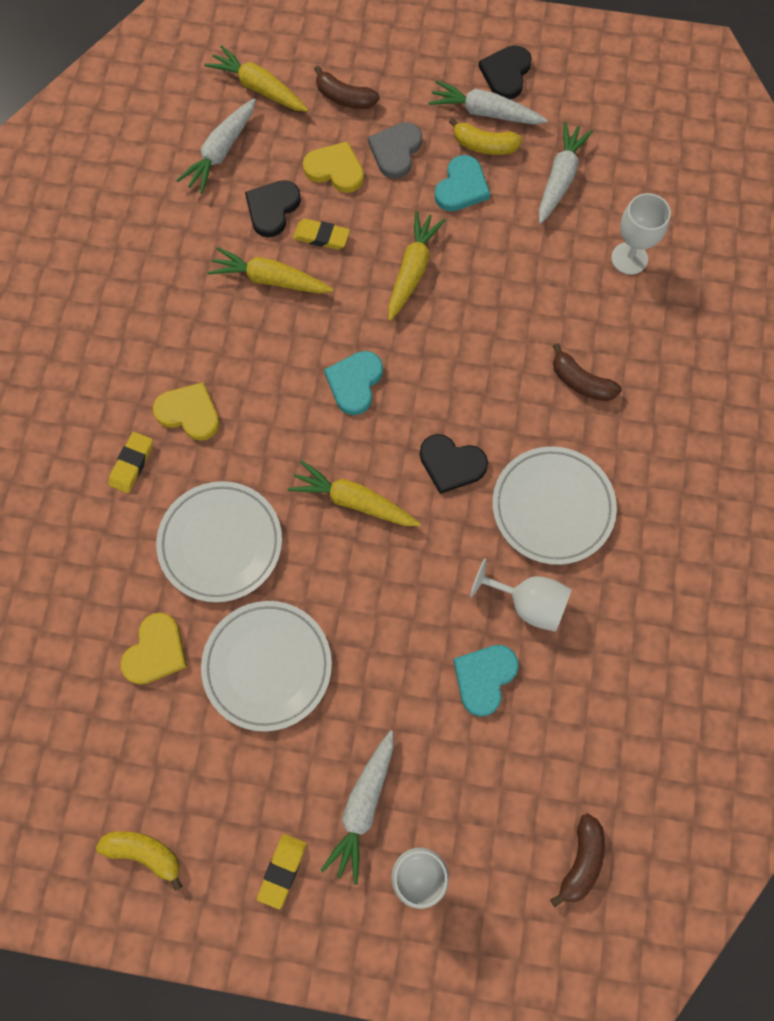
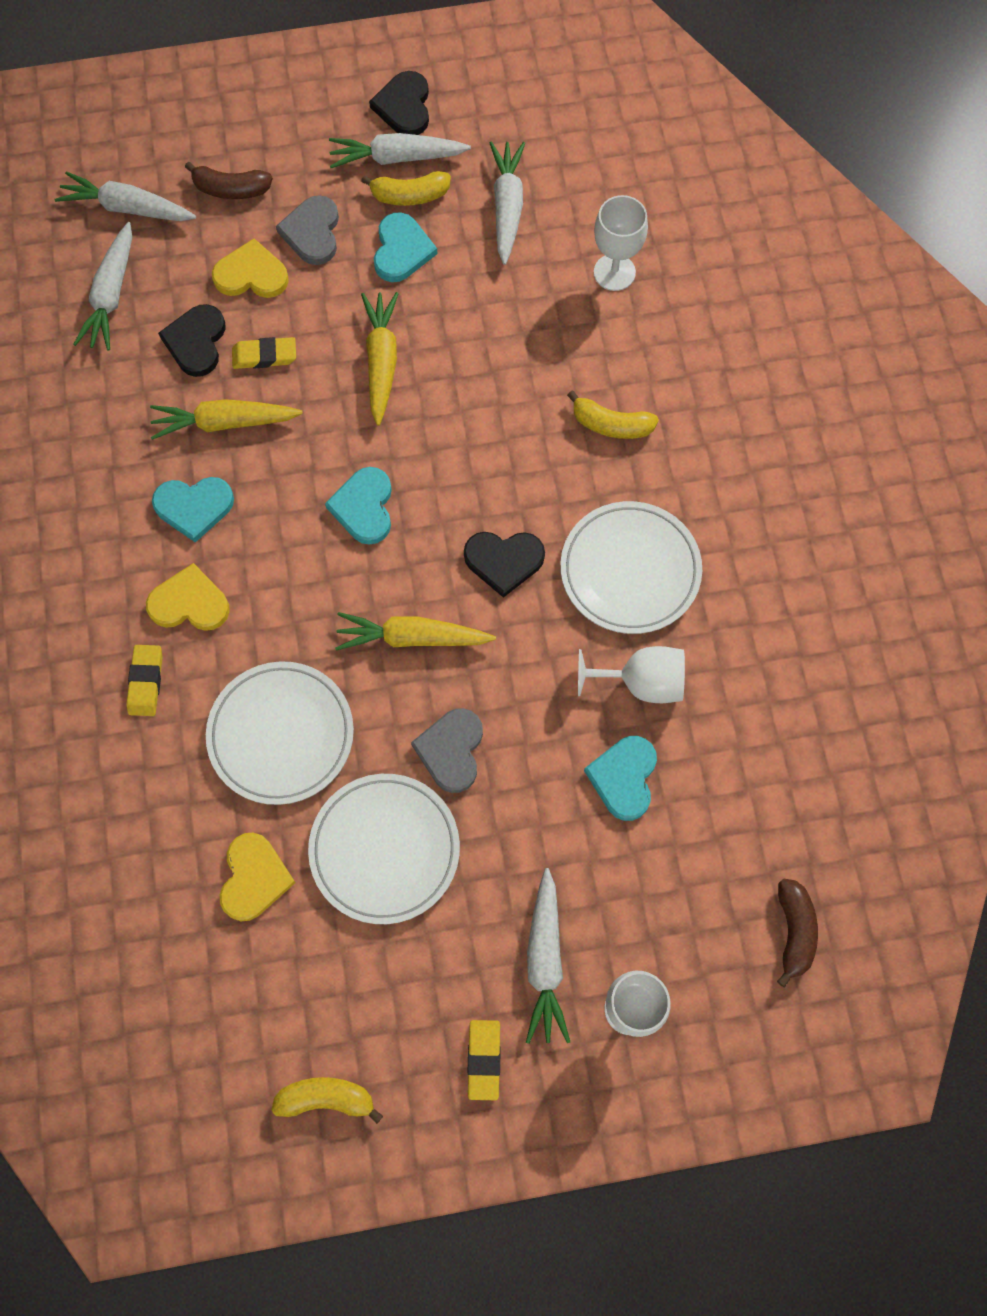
camera: 20 degrees left, 0 degrees up
(221, 338) = (194, 507): none -> turquoise heart
(259, 88) = (128, 208): yellow carrot -> white carrot
(351, 604) = (451, 750): none -> grey heart
(581, 382) = (611, 424): brown banana -> yellow banana

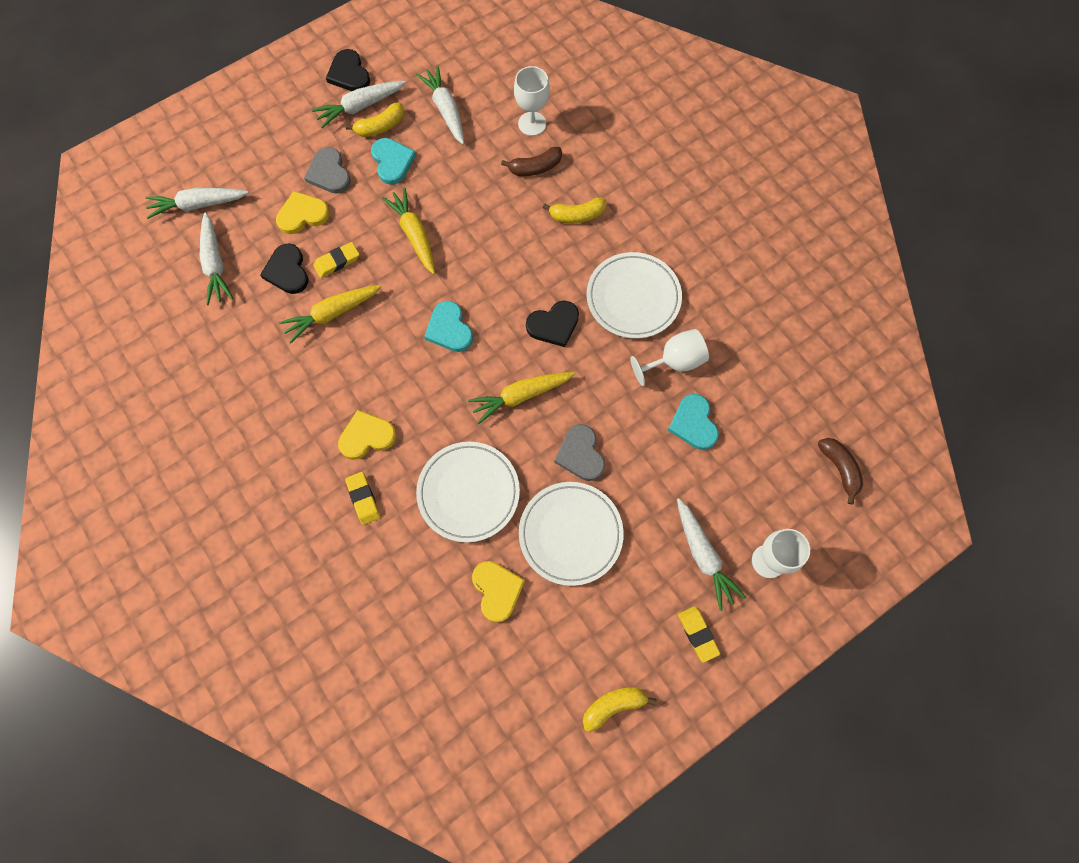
camera: 25 degrees left, 0 degrees up
(194, 507) = (339, 375): turquoise heart -> none
(231, 189) = (262, 167): brown banana -> brown banana (535, 167)

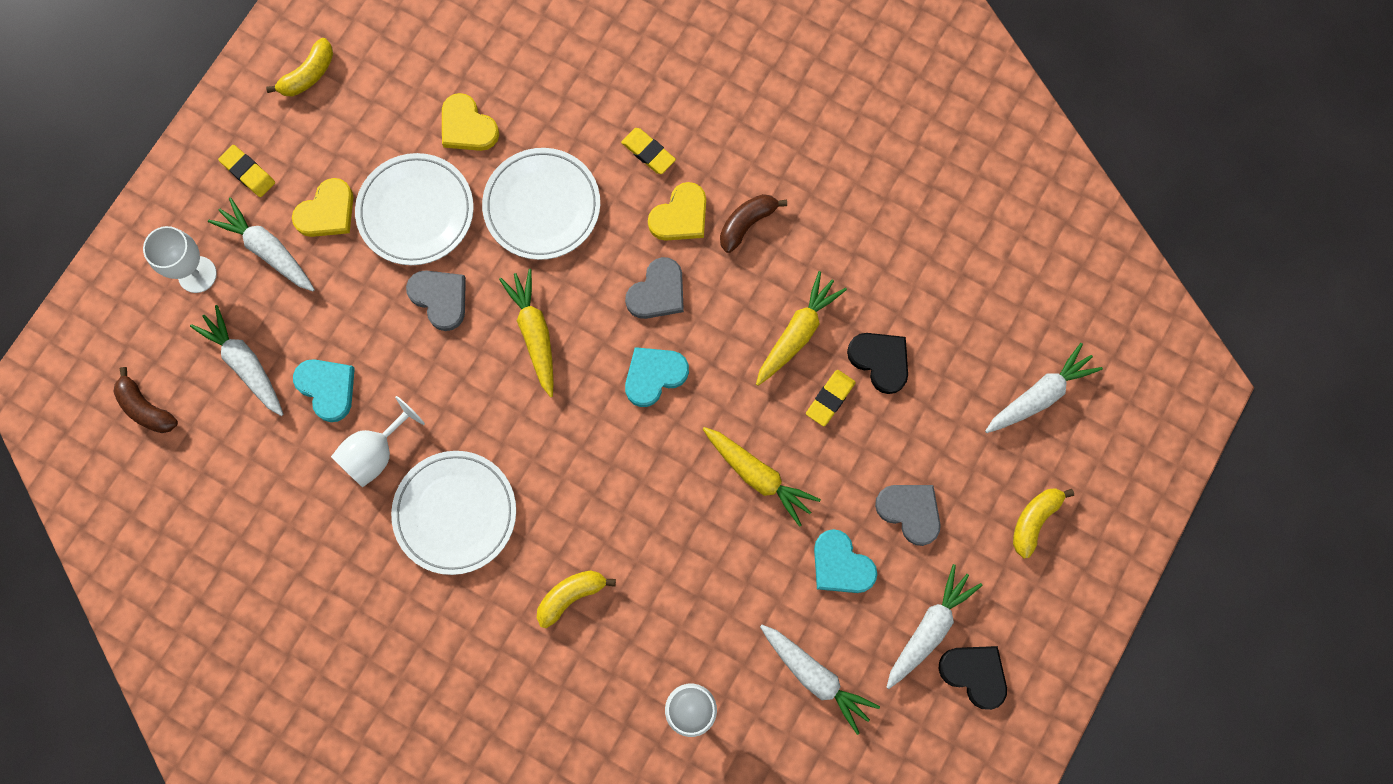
camera: 155 degrees right, 5 degrees up
(215, 264) = (968, 331): white carrot -> white carrot (245, 364)
(302, 214) = (908, 440): yellow heart -> yellow heart (327, 212)
(380, 126) = (885, 610): yellow banana -> yellow banana (1034, 520)
(415, 386) = (658, 292): none -> grey heart
(449, 329) = (654, 375): turquoise heart -> turquoise heart turned 75 degrees counterclockwise
(521, 396) = (534, 334): yellow carrot -> yellow carrot turned 60 degrees counterclockwise
(535, 167) = (655, 642): brown banana -> brown banana (746, 224)
(553, 325) = (535, 435): black heart -> none

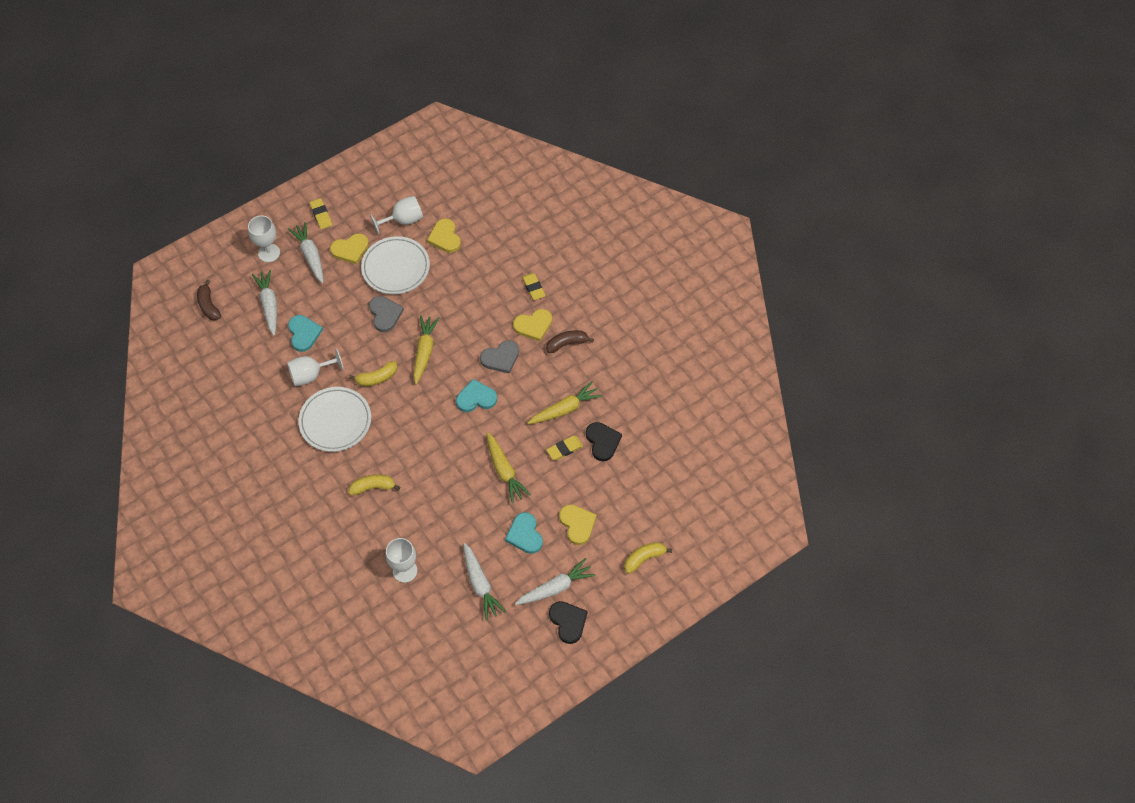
camera: 25 degrees right, 15 degrees down
(308, 75) = (377, 181): yellow banana -> yellow banana (377, 378)
(386, 125) = (403, 220): none -> white goblet
(542, 206) = (462, 291): white plate -> none
(910, 512) = (577, 524): grey heart -> yellow heart
(1039, 395) = (682, 496): white carrot -> none

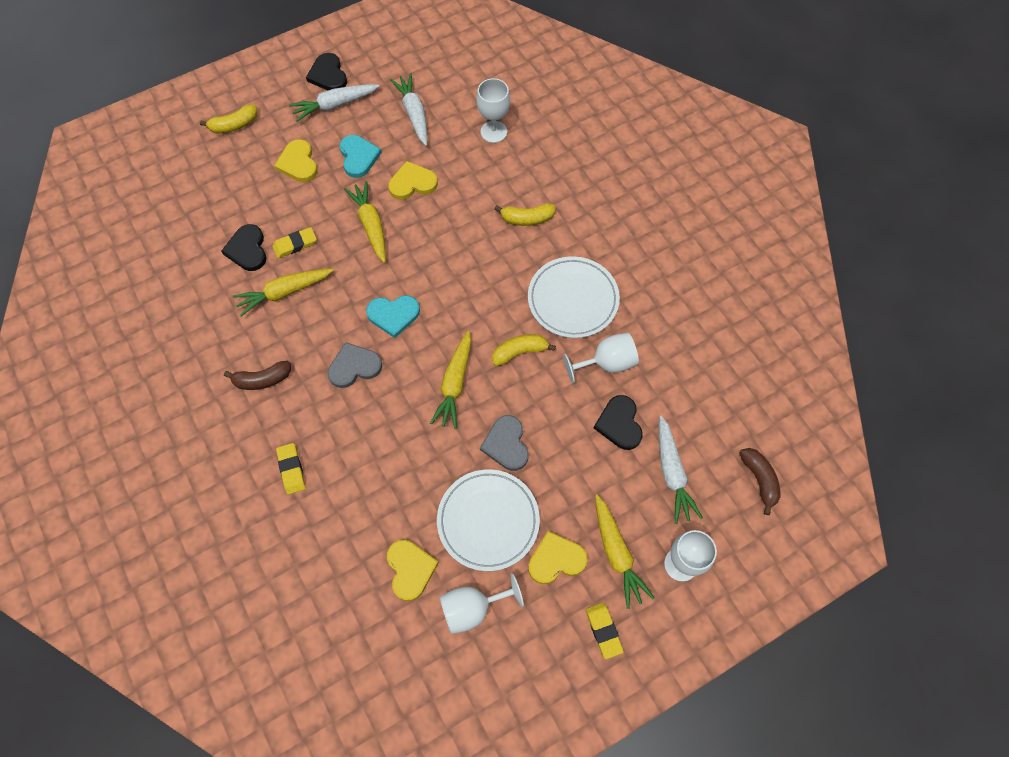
camera: 175 degrees left, 5 degrees up
(304, 334) = (619, 424): turquoise heart -> black heart
(310, 256) = (616, 553): white carrot -> yellow carrot
(533, 325) = (302, 410): yellow heart -> yellow heart (412, 183)

